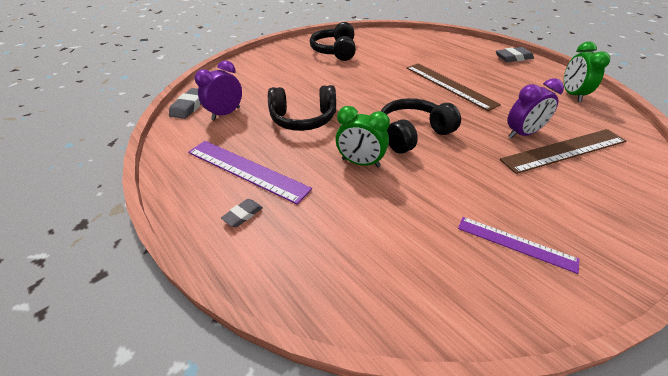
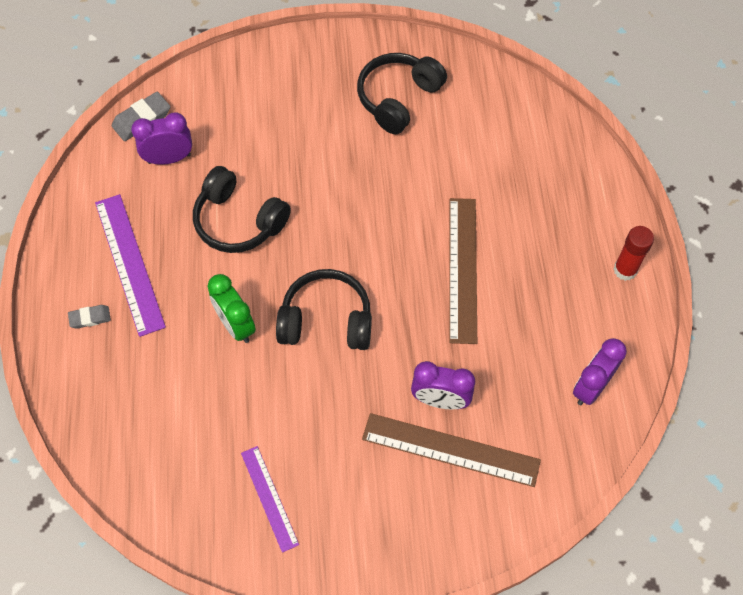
camera: 35 degrees right, 20 degrees up
(513, 58) = (625, 270): grey eraser -> red glue stick
(572, 95) = (591, 387): green clock -> purple clock

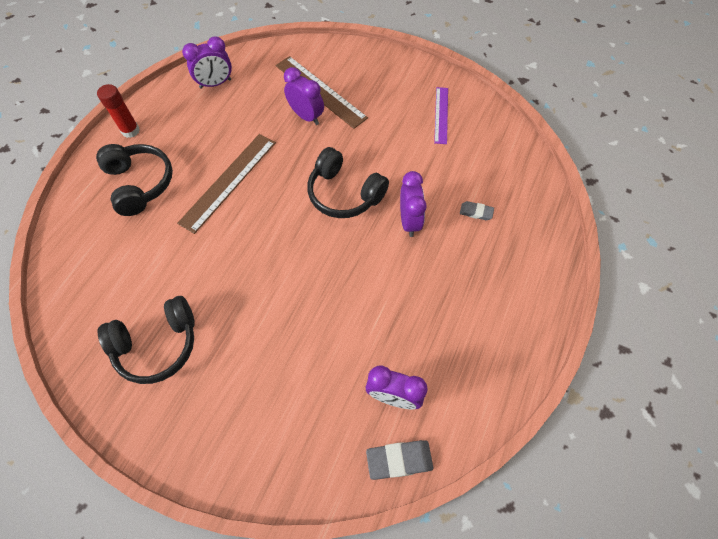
camera: 150 degrees left, 0 degrees up
(90, 318) = (518, 280): grey eraser -> grey eraser (476, 212)
(129, 263) = (470, 310): purple ruler -> none
(236, 325) = (409, 221): green clock -> purple clock
(239, 221) = (364, 300): black headphones -> black headphones (140, 184)

